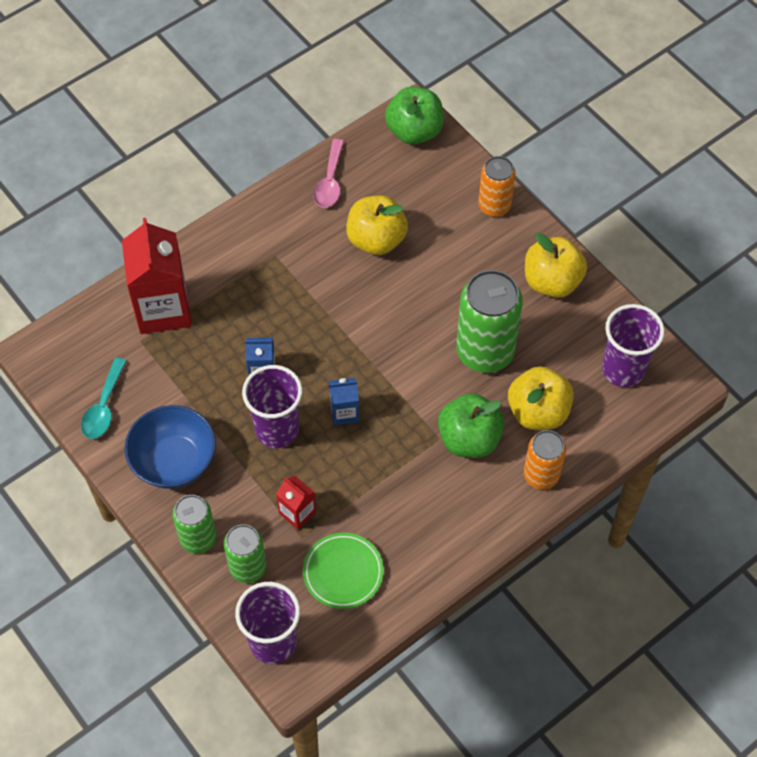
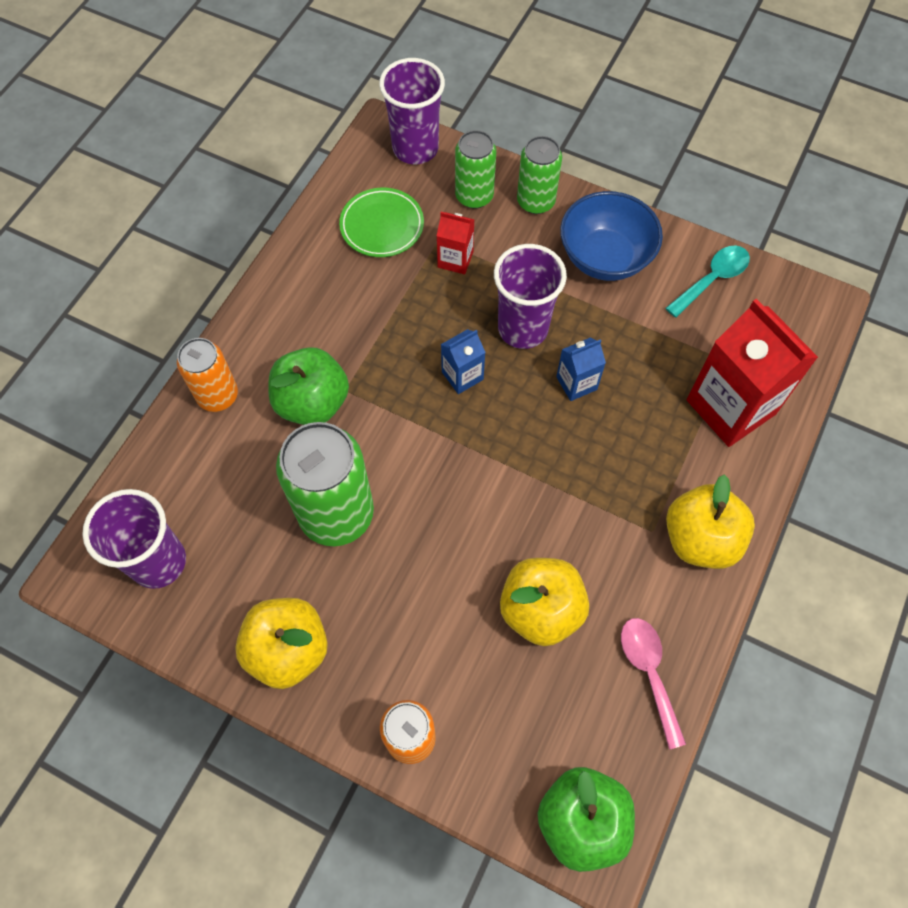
camera: 155 degrees right, 5 degrees up
(104, 407) = (712, 279): turquoise spoon -> turquoise spoon turned 60 degrees clockwise
(538, 412) = (245, 465): yellow apple -> yellow apple (700, 538)

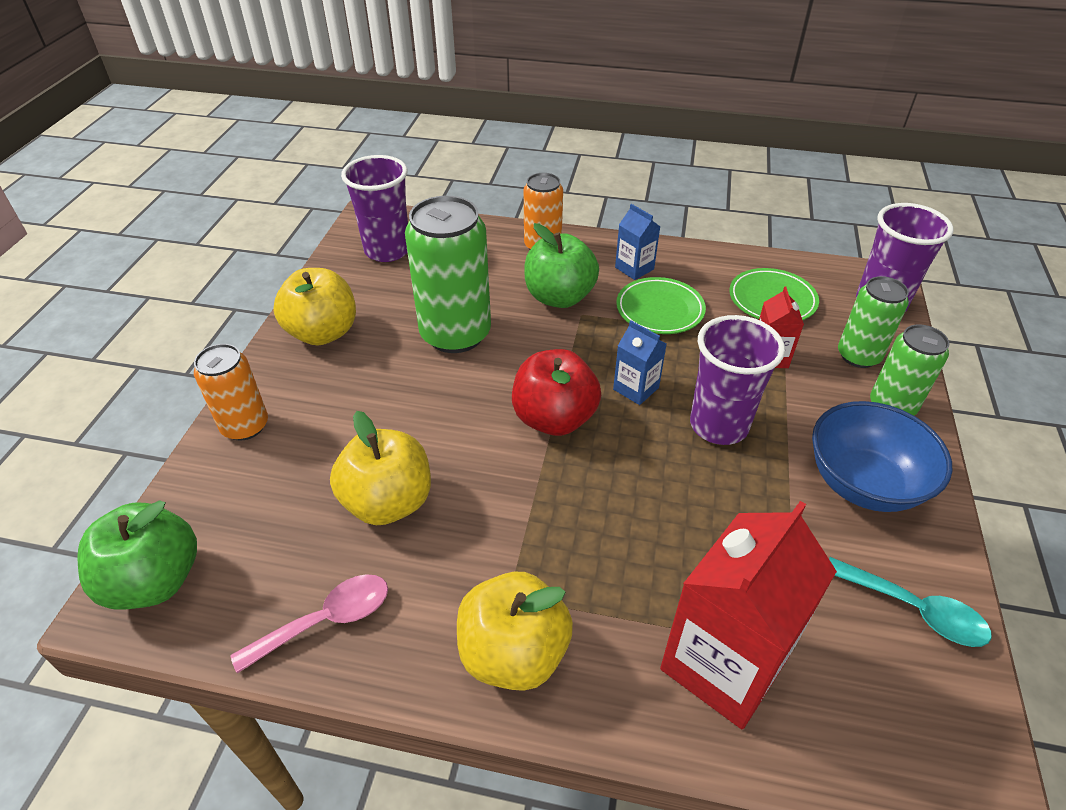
camera: 75 degrees right, 20 degrees down
(363, 321) = (659, 310): none -> green plate
(480, 452) = (554, 418): none -> red apple
(576, 383) = (674, 485): blue carton -> blue carton (634, 268)

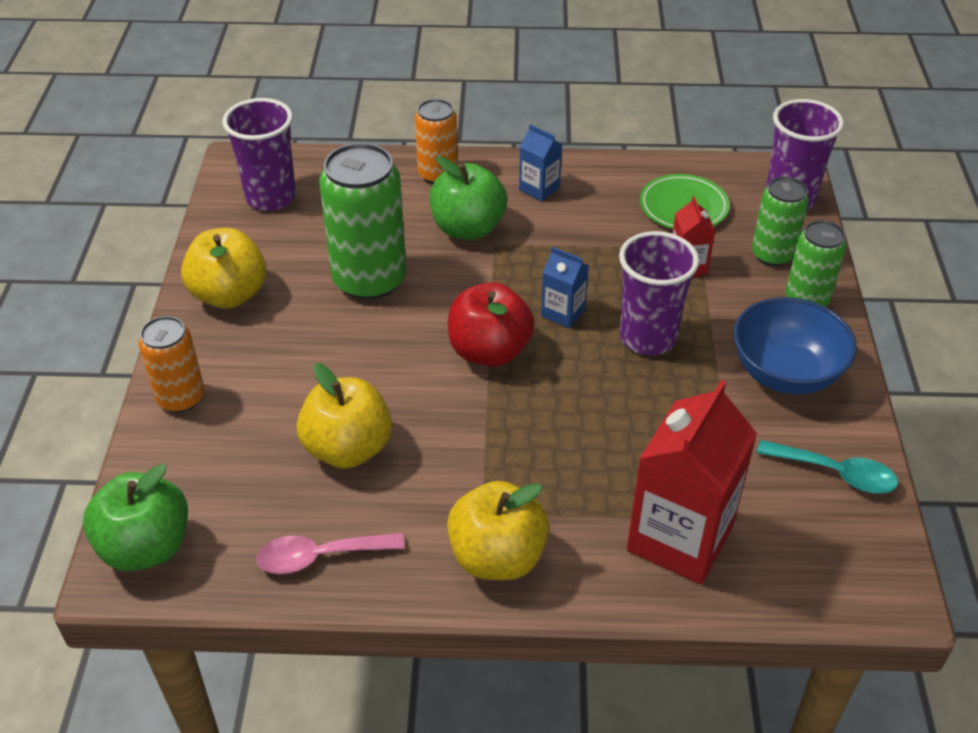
camera: 10 degrees left, 0 degrees up
(325, 621) = (320, 556): pink spoon -> pink spoon turned 150 degrees counterclockwise
(659, 310) = (573, 230): green plate -> none

